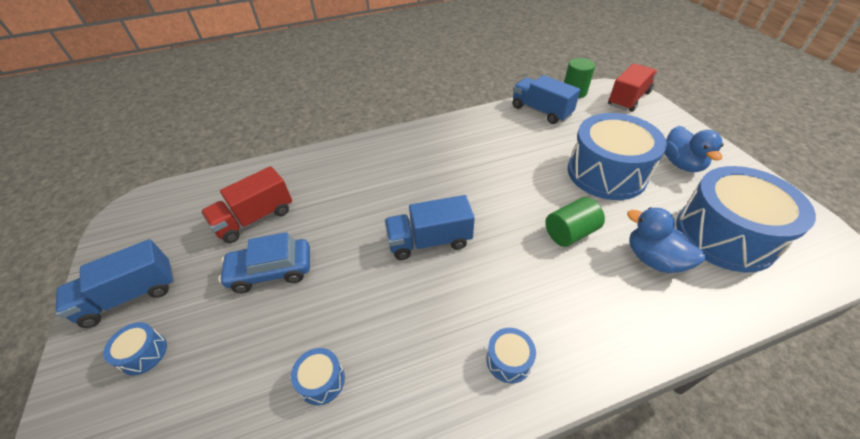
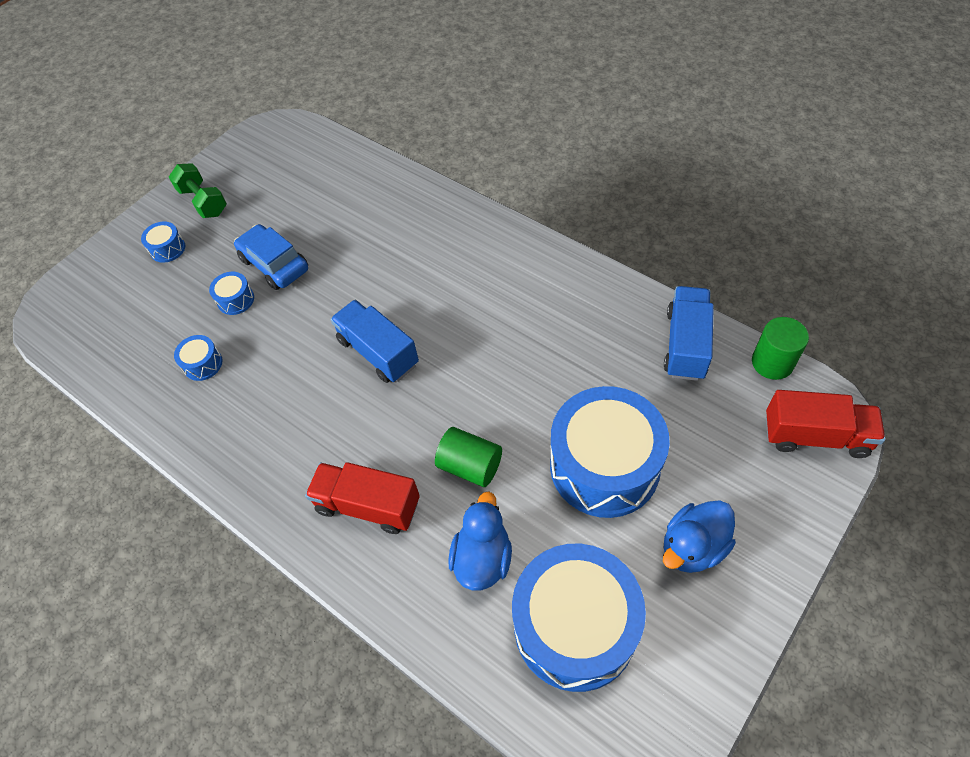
camera: 60 degrees right, 10 degrees up
(131, 296) = (203, 202): blue truck -> green dumbbell
(255, 218) = (320, 211): red truck -> red truck (368, 505)
(508, 360) = (286, 477): blue drum -> blue drum (235, 300)

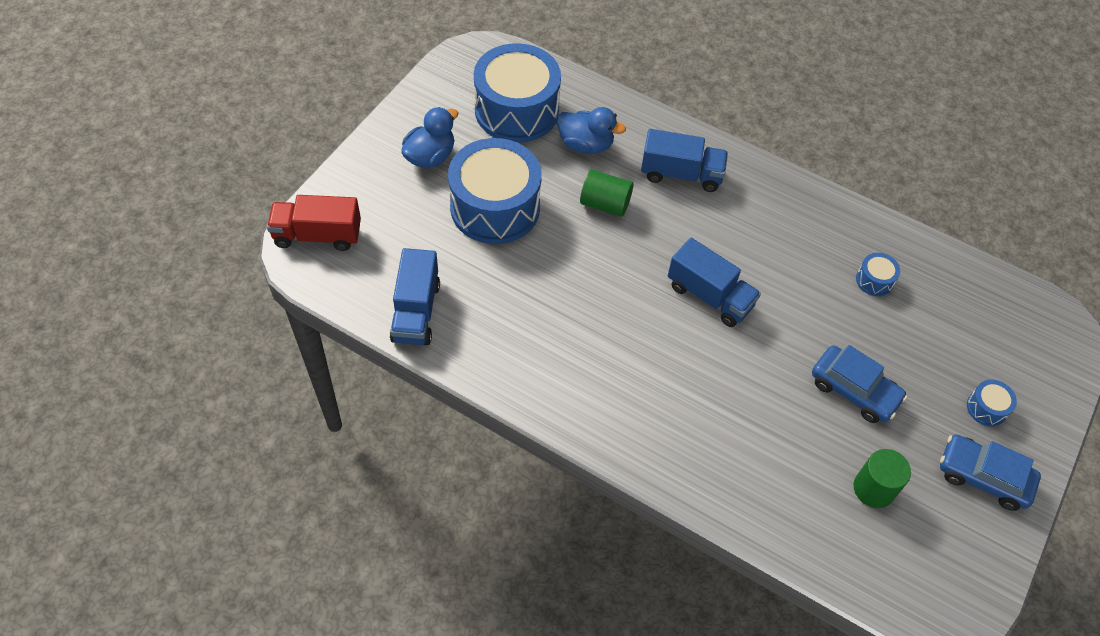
camera: 165 degrees right, 0 degrees up
(203, 202) = (983, 477): green dumbbell -> blue car
(235, 300) = (876, 347): blue drum -> none
(368, 505) = (681, 174): red truck -> blue truck
(482, 558) = (585, 144): blue duck -> blue duck turned 75 degrees counterclockwise
(772, 362) = (338, 296): green cylinder -> green cylinder (873, 489)

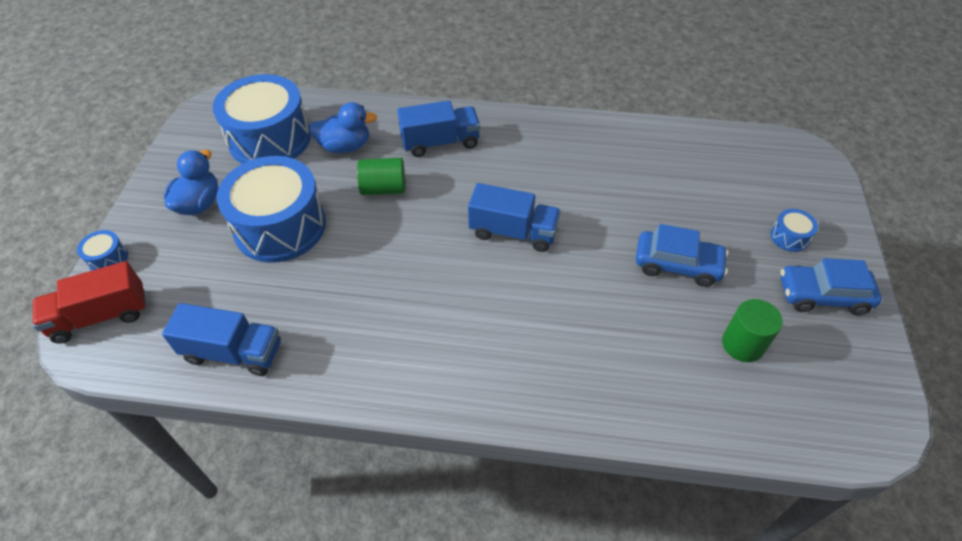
camera: 20 degrees left, 5 degrees down
(416, 311) = (233, 352): blue truck -> blue truck turned 60 degrees counterclockwise
(874, 280) = (643, 170): blue drum -> blue drum (108, 259)

